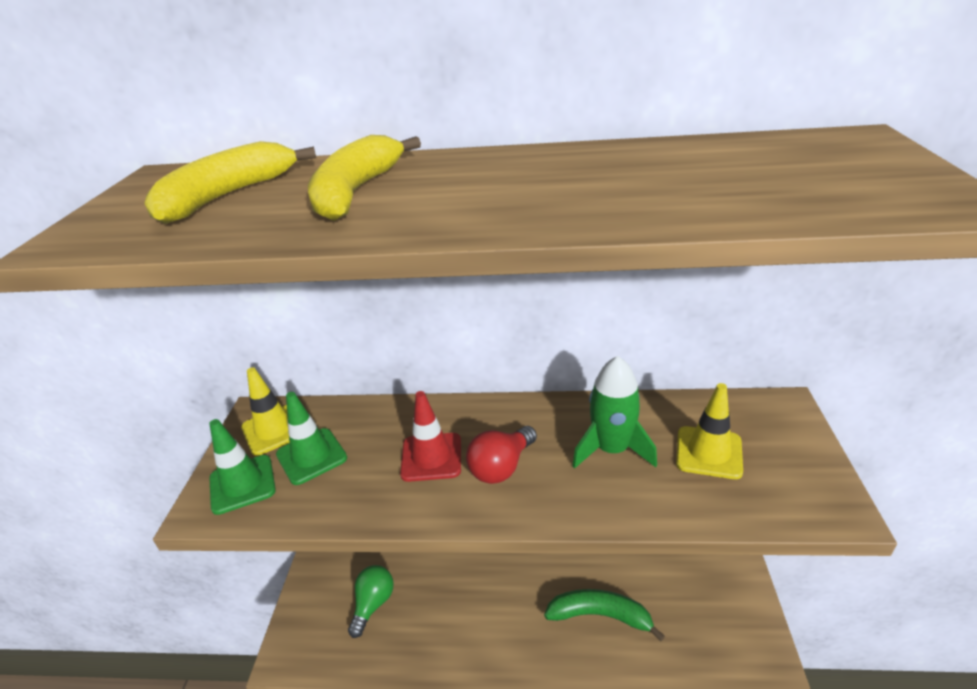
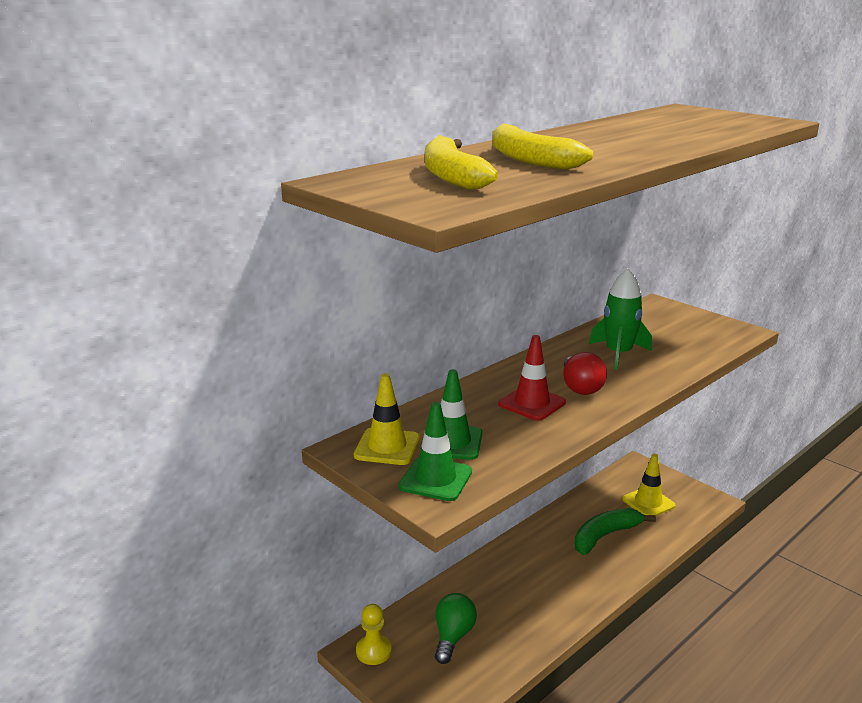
camera: 50 degrees left, 10 degrees down
(321, 571) = (373, 651): none -> yellow pawn
(373, 604) = (453, 636): green light bulb -> green light bulb turned 45 degrees clockwise
(709, 452) = (662, 335): yellow traffic cone -> yellow traffic cone (648, 502)

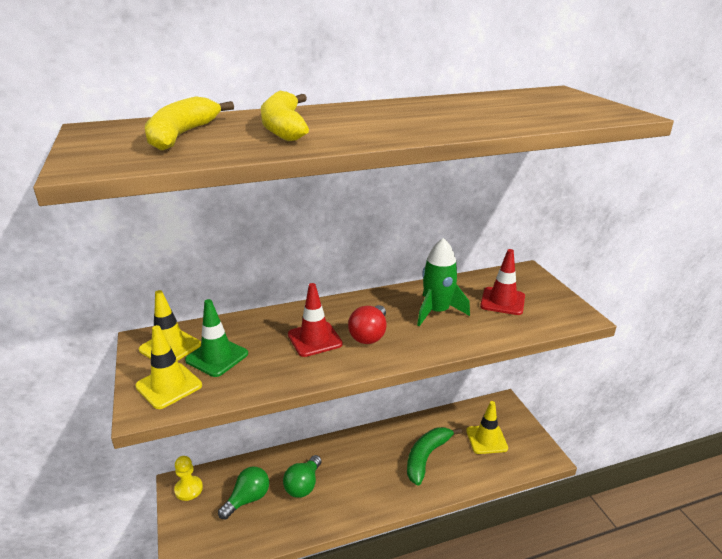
camera: 25 degrees right, 5 degrees up
(435, 479) = (169, 386): green traffic cone -> yellow traffic cone
(502, 603) = (303, 485): none -> green light bulb
(605, 536) = (426, 457): green banana -> green banana turned 45 degrees counterclockwise
(666, 333) = (502, 301): none -> red traffic cone

